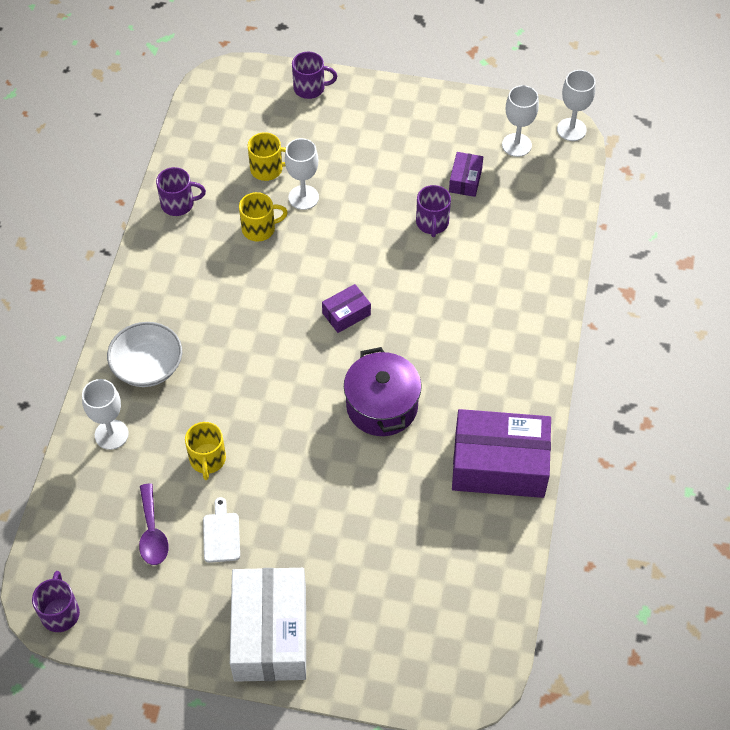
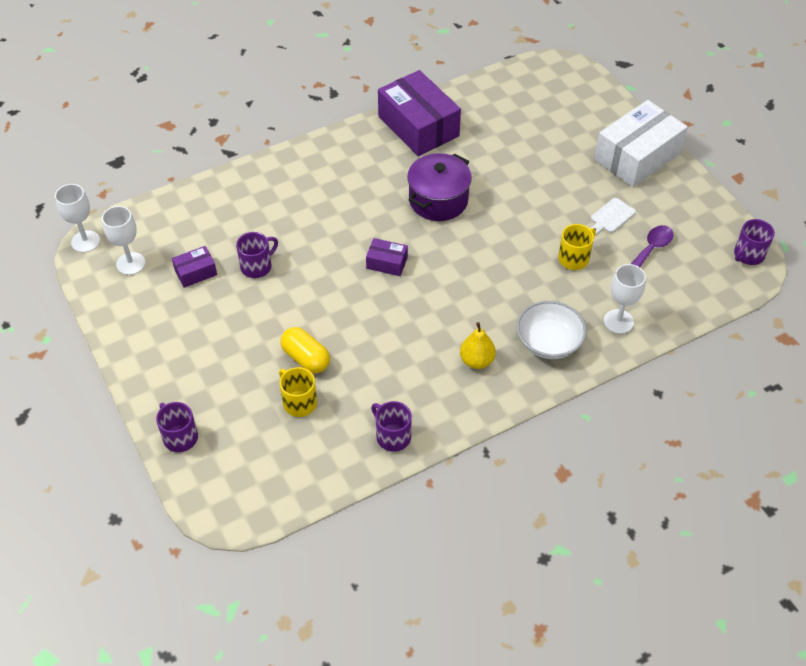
camera: 130 degrees left, 5 degrees down
(184, 303) = (476, 360): none -> yellow pear
(260, 229) = (363, 364): yellow mug -> none
(303, 197) = (306, 358): white goblet -> yellow capsule

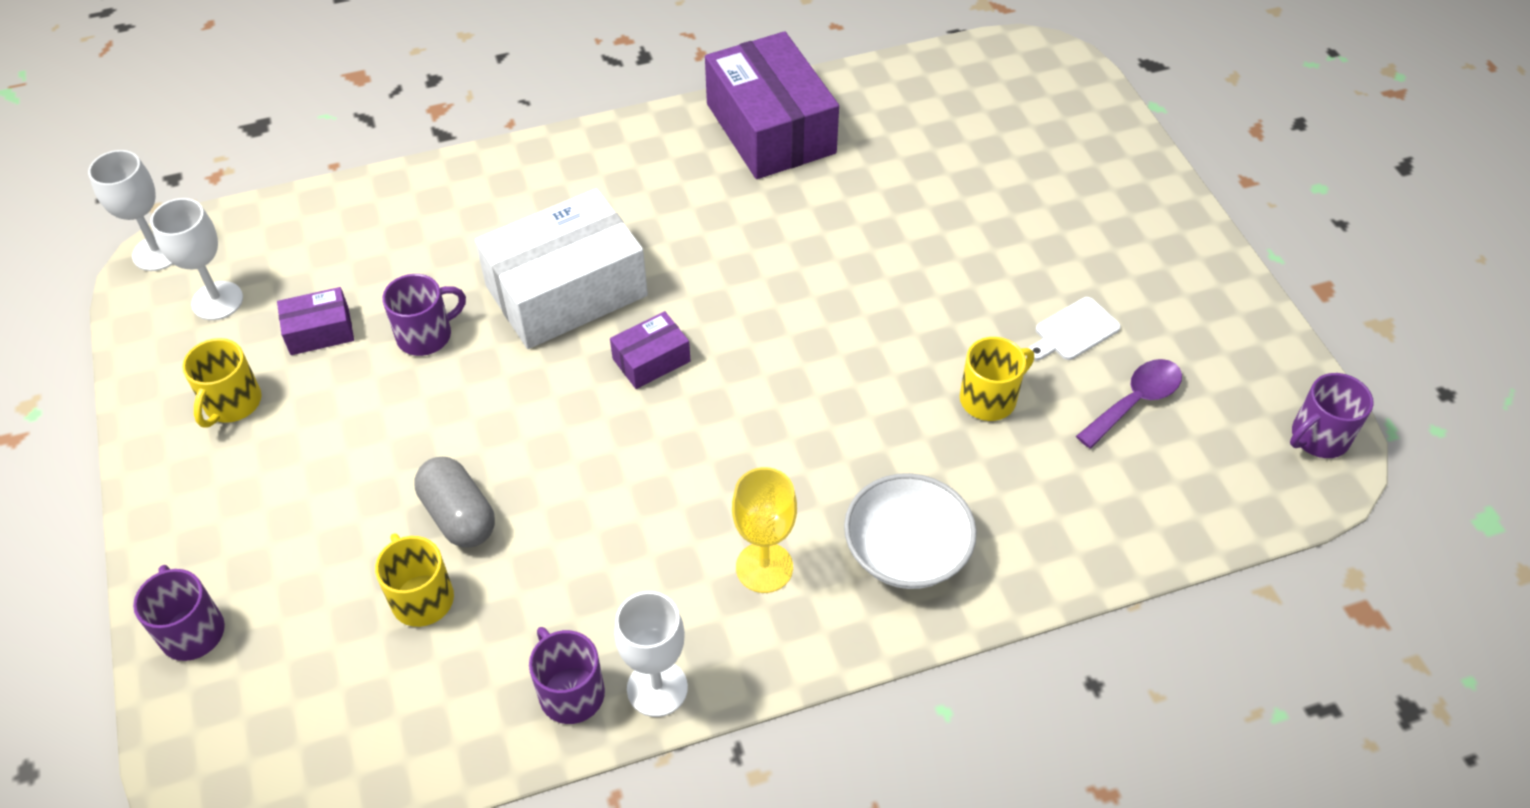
camera: 10 degrees right, 0 degrees up
(159, 318) = (232, 403): none -> yellow mug
(306, 358) = (459, 515): yellow capsule -> grey capsule
(387, 263) = (651, 360): purple box -> purple box turned 60 degrees counterclockwise
(438, 200) = (771, 260): purple pot -> none
(476, 360) = (764, 567): yellow pear -> yellow goblet
(618, 321) = (1046, 531): white goblet -> white goblet (657, 688)
(637, 156) = (1143, 228): white box -> white box (566, 291)

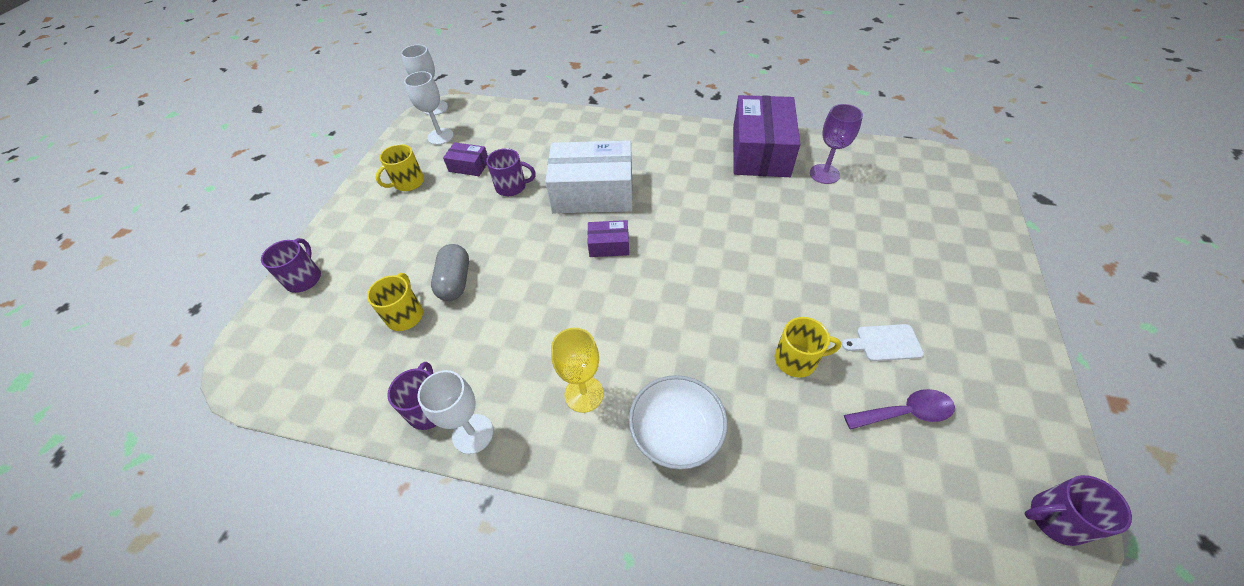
camera: 35 degrees right, 0 degrees up
(878, 131) = (824, 174): none -> purple goblet

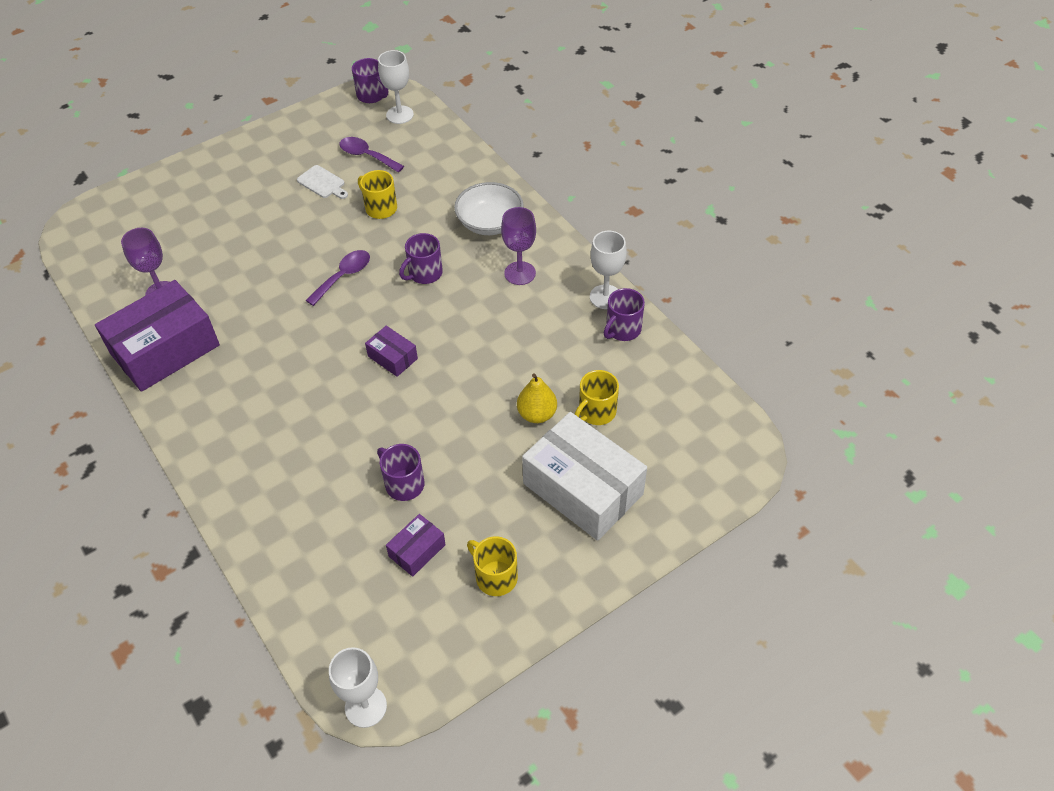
camera: 140 degrees left, 0 degrees up
(304, 278) = (663, 516): purple mug -> purple mug (424, 273)
(408, 182) = (495, 577): yellow mug -> yellow mug turned 135 degrees counterclockwise
(440, 136) = (405, 634): white goblet -> white goblet (400, 115)
(455, 281) = (537, 414): grey capsule -> yellow pear
(469, 166) = (417, 550): purple box -> purple box turned 75 degrees clockwise
(584, 394) = (520, 273): yellow goblet -> purple goblet
(593, 192) = (345, 418): white box -> white box (582, 489)
(728, 274) = (343, 276): none -> purple spoon

